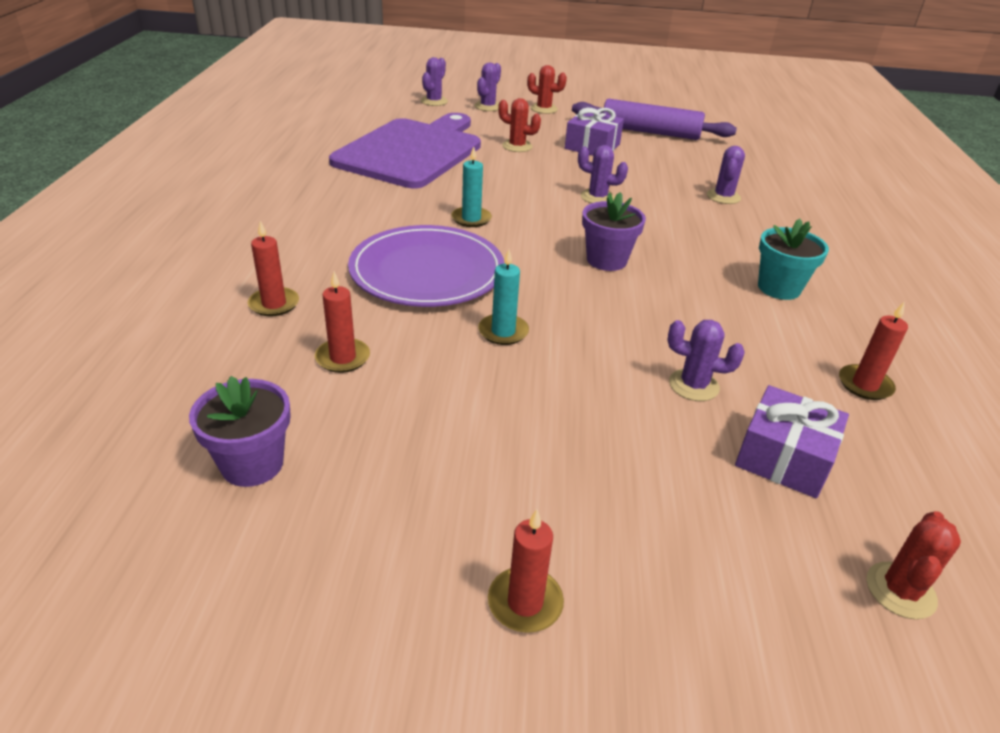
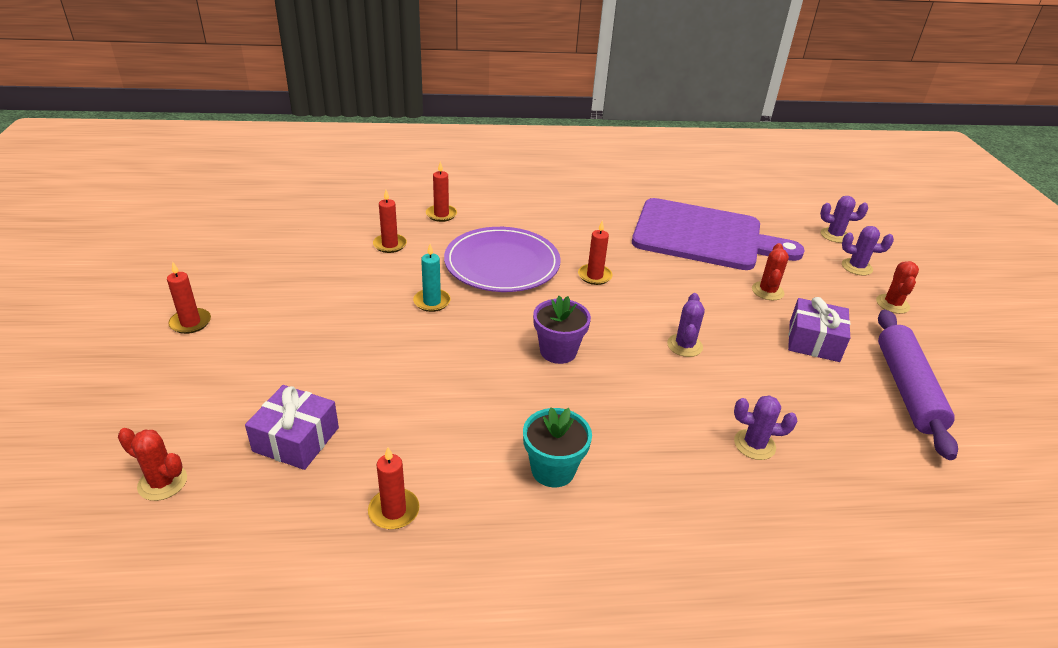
camera: 80 degrees right, 0 degrees up
(252, 464) = (296, 232): purple flower pot -> none
(471, 219) = (594, 276): turquoise candle -> red candle
(693, 385) = (380, 396): purple cactus -> none

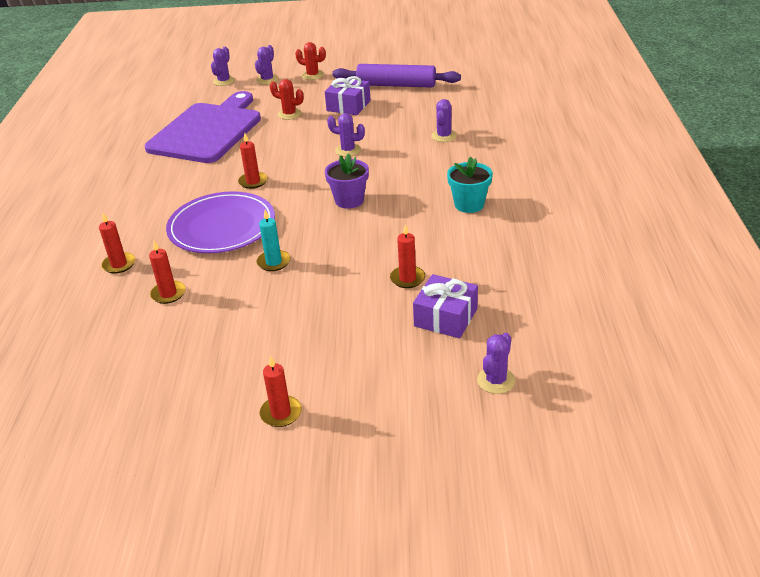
camera: 80 degrees left, 0 degrees up
(162, 482) = (496, 380): red cactus -> purple cactus
(394, 511) = (510, 265): red candle -> red candle (407, 278)

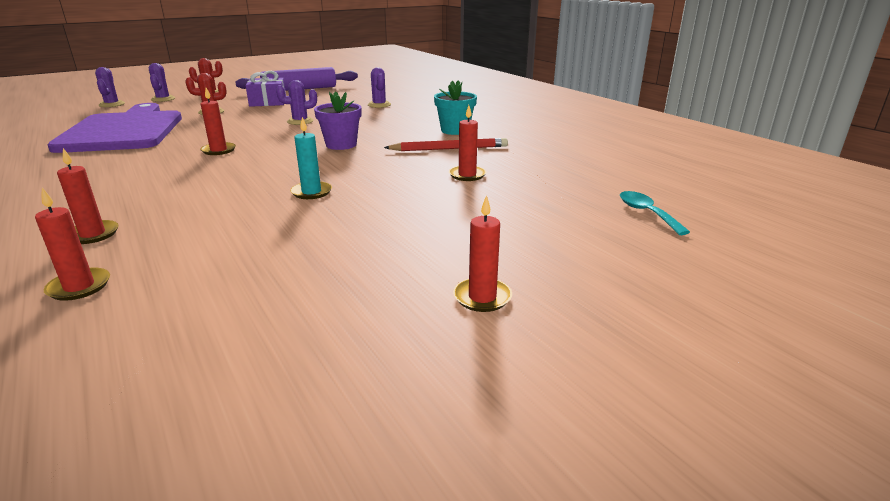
camera: 35 degrees left, 10 degrees down
(168, 294) = (198, 241): red candle -> red candle (79, 287)
(222, 226) = (215, 182): purple plate -> none
(433, 234) = (449, 148): none -> red pencil
(445, 317) = (539, 188): purple gift -> none
(496, 380) = (646, 213): purple cactus -> turquoise spoon

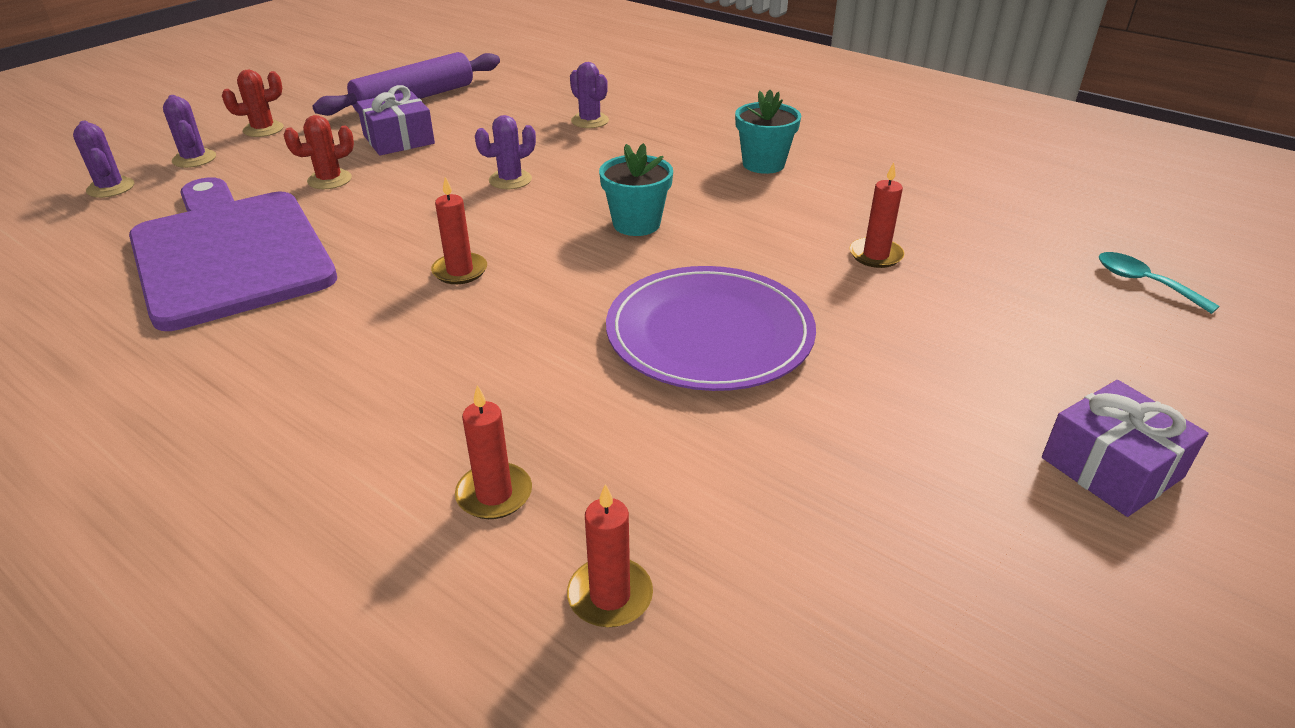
camera: 20 degrees left, 10 degrees up
(311, 192) = (709, 333): turquoise candle -> purple plate
(341, 145) = (636, 224): purple flower pot -> turquoise flower pot
(449, 148) = (796, 205): red pencil -> none
(482, 297) = (1111, 467): red candle -> purple gift

